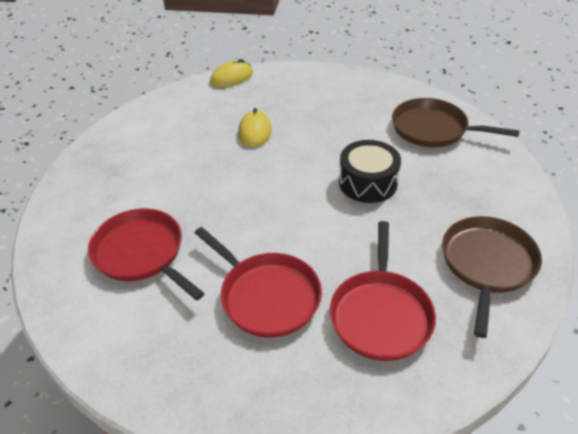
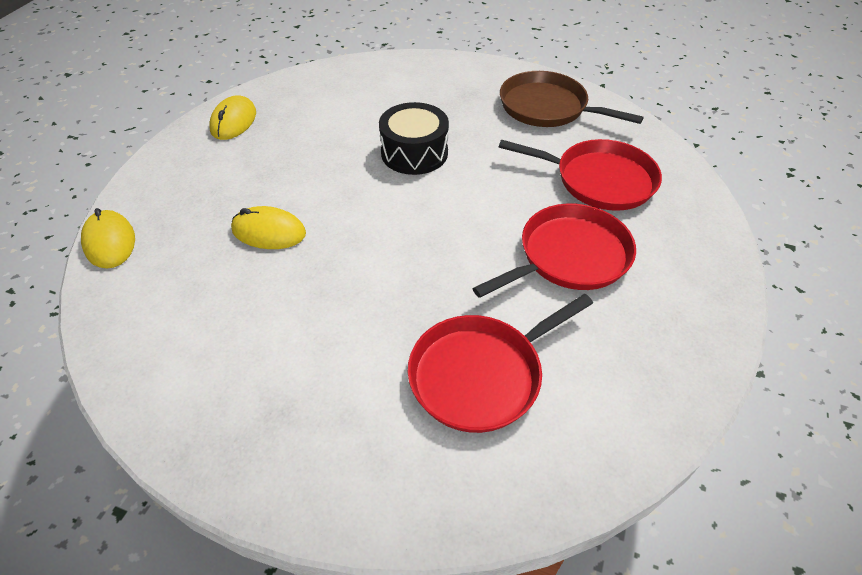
camera: 80 degrees left, 5 degrees up
(364, 87) = (233, 121): none -> yellow mouse
(433, 129) = (345, 91): brown pan -> none

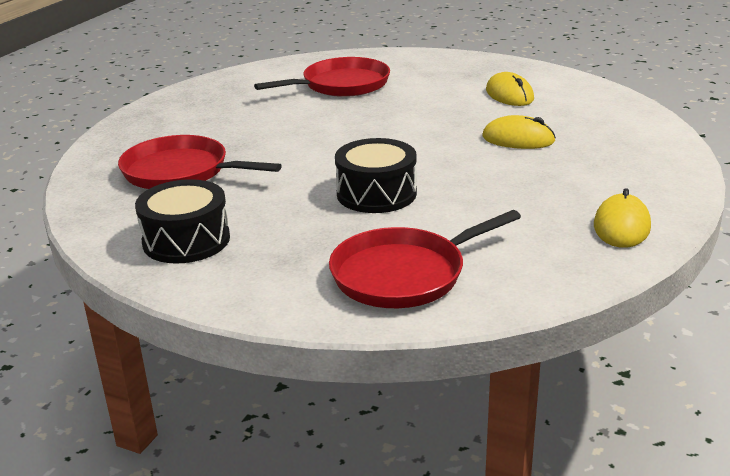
camera: 175 degrees left, 20 degrees down
(110, 242) = (664, 133): yellow mouse -> yellow mouse (509, 95)
(547, 107) = (186, 240): brown pan -> black drum
(569, 256) = (248, 127): red pan -> red pan (403, 274)

